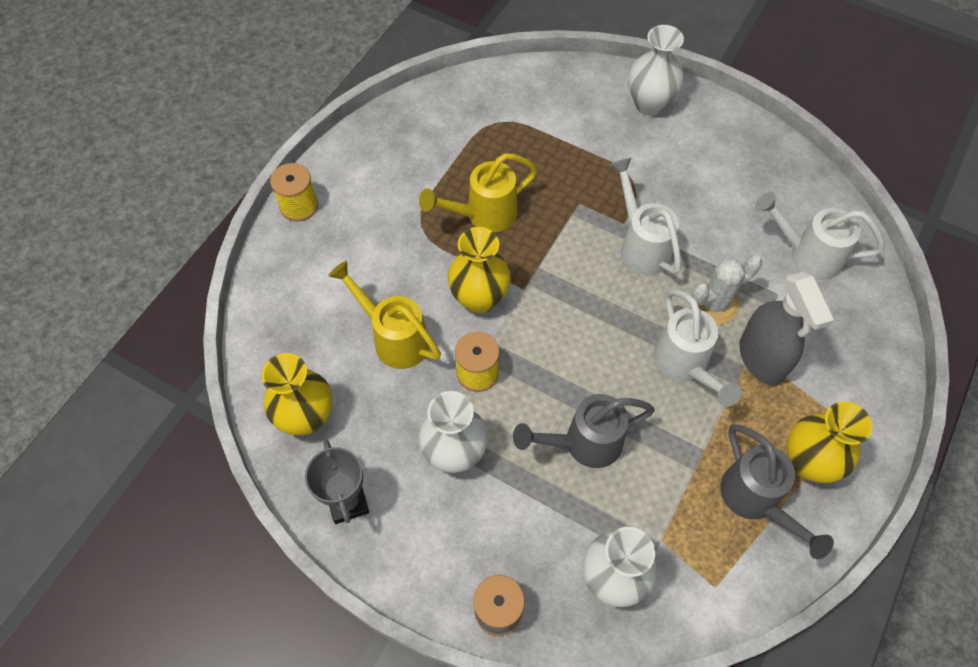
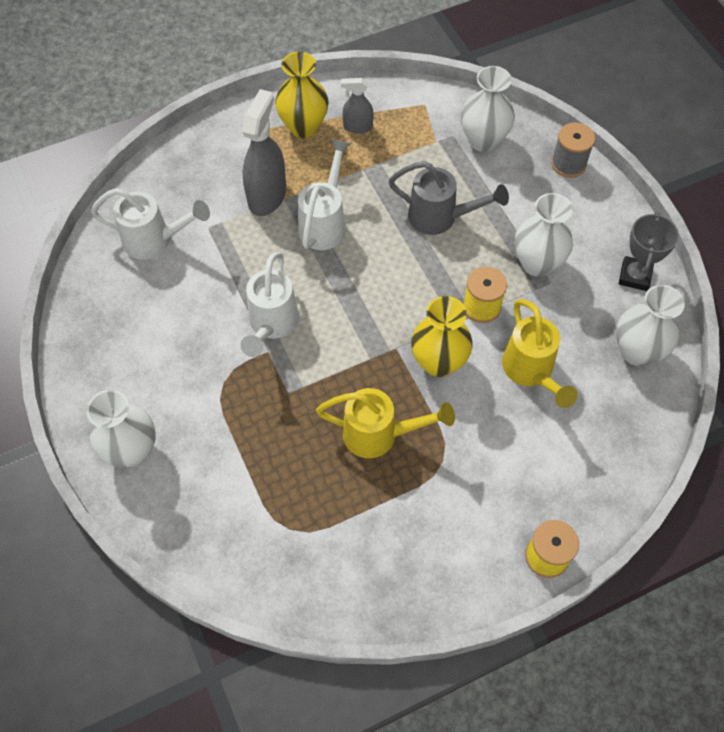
camera: 145 degrees left, 0 degrees up
(306, 417) = (637, 351): yellow vase -> white vase
(714, 304) = (261, 248): white cactus -> none
(756, 501) = (357, 127): grey watering can -> grey spray bottle
(806, 255) = (155, 240): white watering can -> white watering can turned 45 degrees counterclockwise

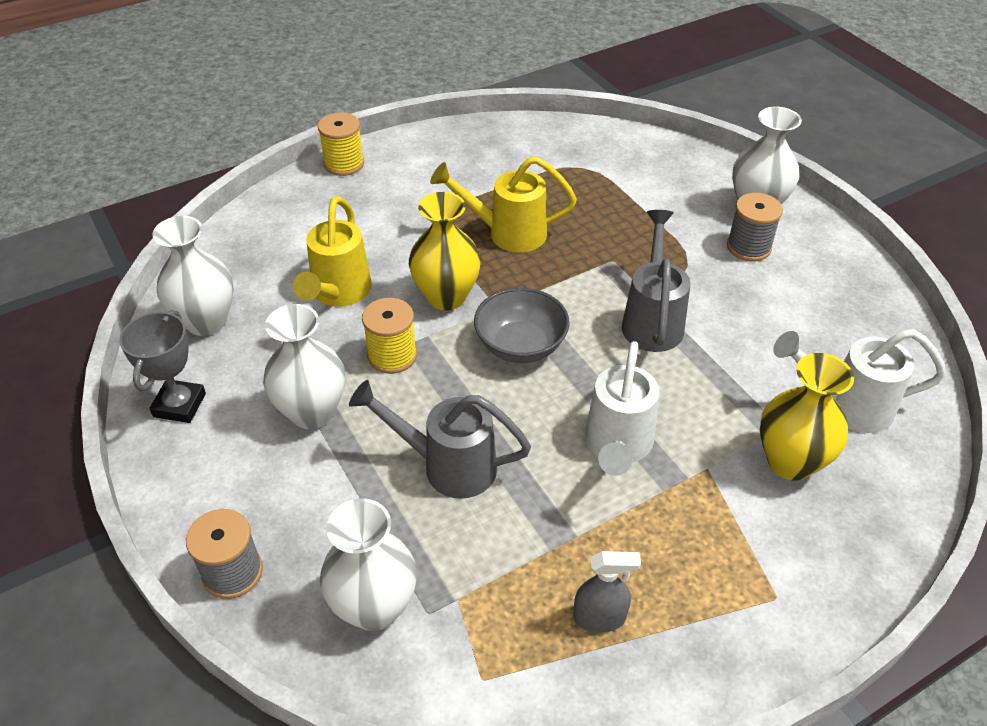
camera: 175 degrees right, 15 degrees down
(161, 399) = (748, 247): none -> grey spool
(267, 196) = (714, 480): grey spray bottle -> none
(271, 325) = (652, 319): white watering can -> grey watering can
(303, 126) = (695, 611): yellow vase -> yellow vase (790, 462)
(381, 308) = (520, 346): none -> grey bowl
(531, 372) = (338, 294): yellow watering can -> yellow watering can turned 150 degrees counterclockwise

